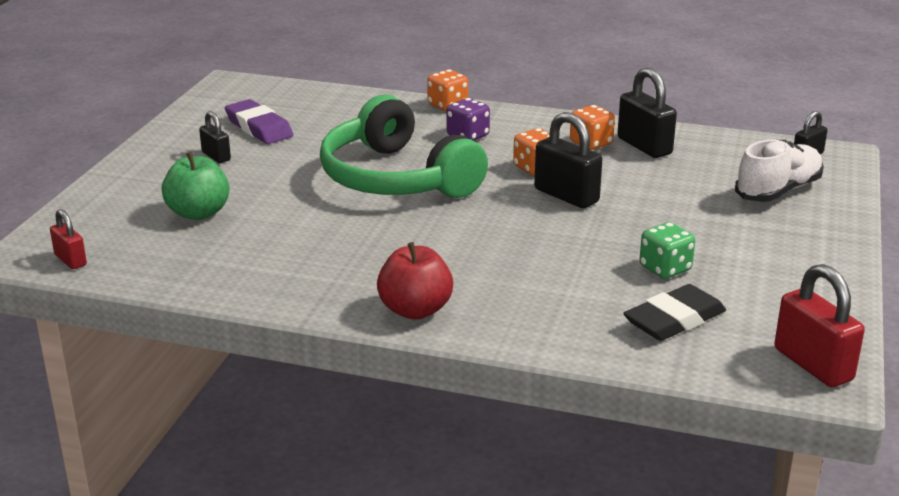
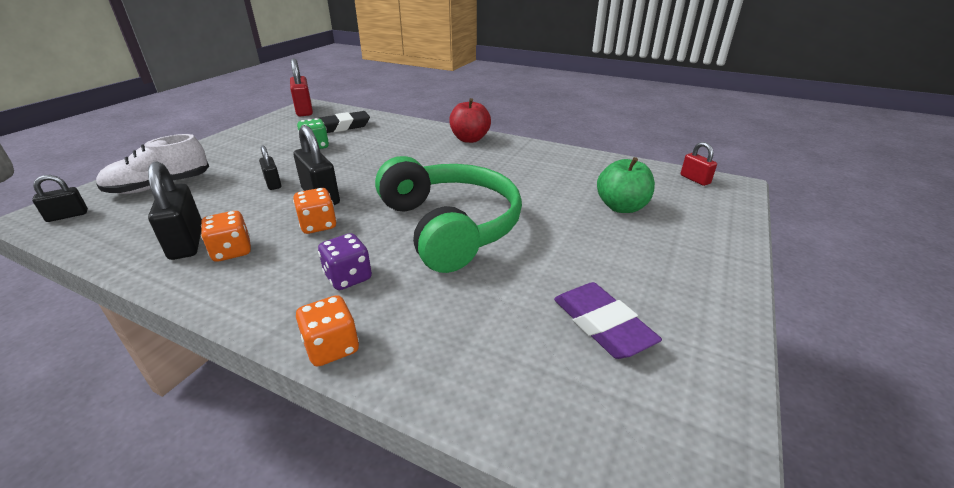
camera: 170 degrees left, 5 degrees up
(216, 156) = (637, 274): black padlock -> black padlock (273, 183)

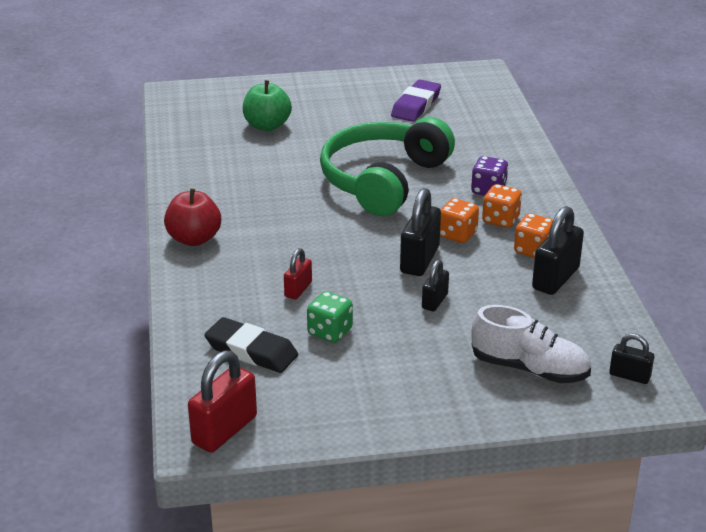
camera: 125 degrees left, 0 degrees up
(332, 347) = (539, 167): orange dice -> orange dice (500, 220)
(695, 179) = (176, 107): red padlock -> red padlock (298, 289)

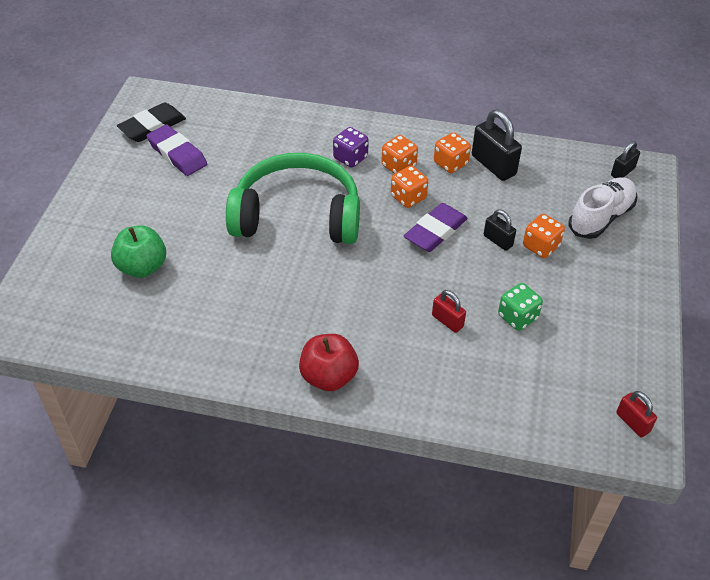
camera: 70 degrees left, 15 degrees up
(224, 430) = (632, 422): red padlock -> red padlock, size x0.57
(251, 350) = (527, 377): black eraser -> black eraser (152, 126)
(383, 180) = (297, 215): green headphones -> green headphones turned 135 degrees clockwise
(419, 260) = (435, 231): black padlock -> purple eraser
(447, 331) = (541, 246): none -> orange dice

